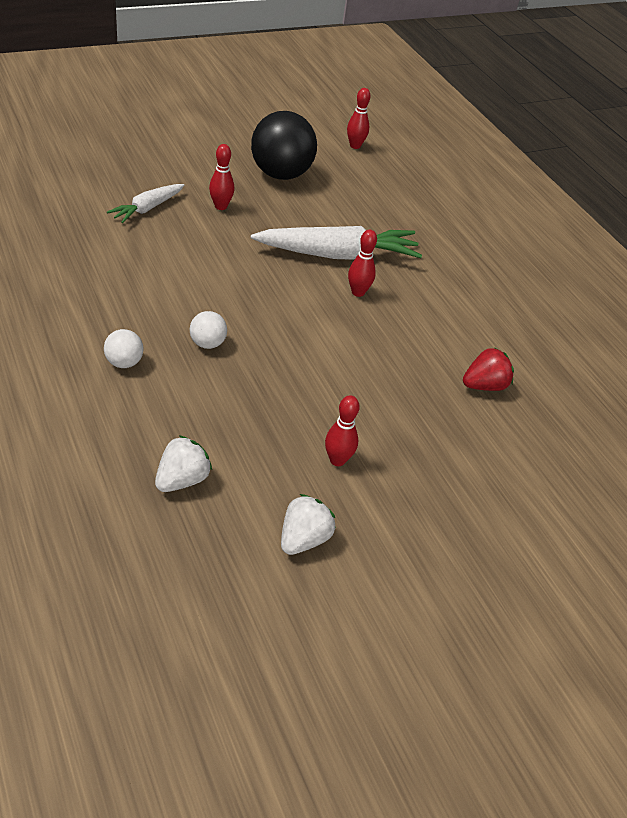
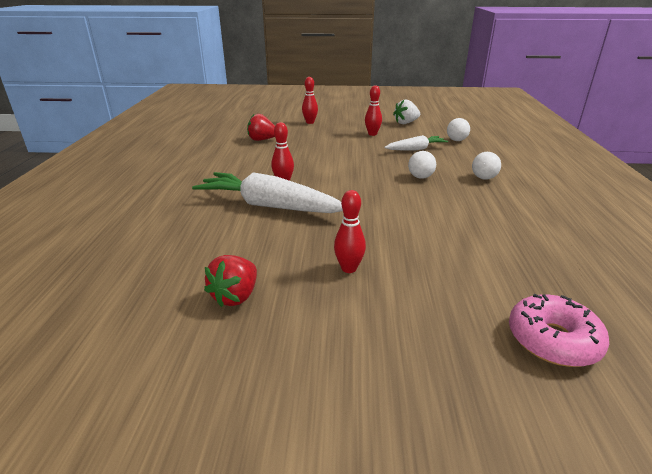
camera: 145 degrees left, 15 degrees down
(69, 185) = (553, 340): none -> pink donut
(147, 208) = (441, 282): white carrot -> white carrot (416, 149)
(182, 479) = (456, 140): white strawberry -> white ball
(281, 174) = (235, 296): black ball -> red strawberry
(355, 146) = (70, 322): red bowling pin -> red bowling pin (310, 122)

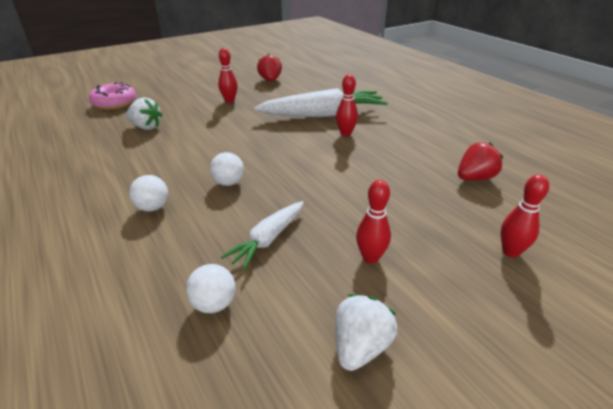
camera: 145 degrees right, 5 degrees up
(488, 257) = (146, 127): none -> white strawberry

